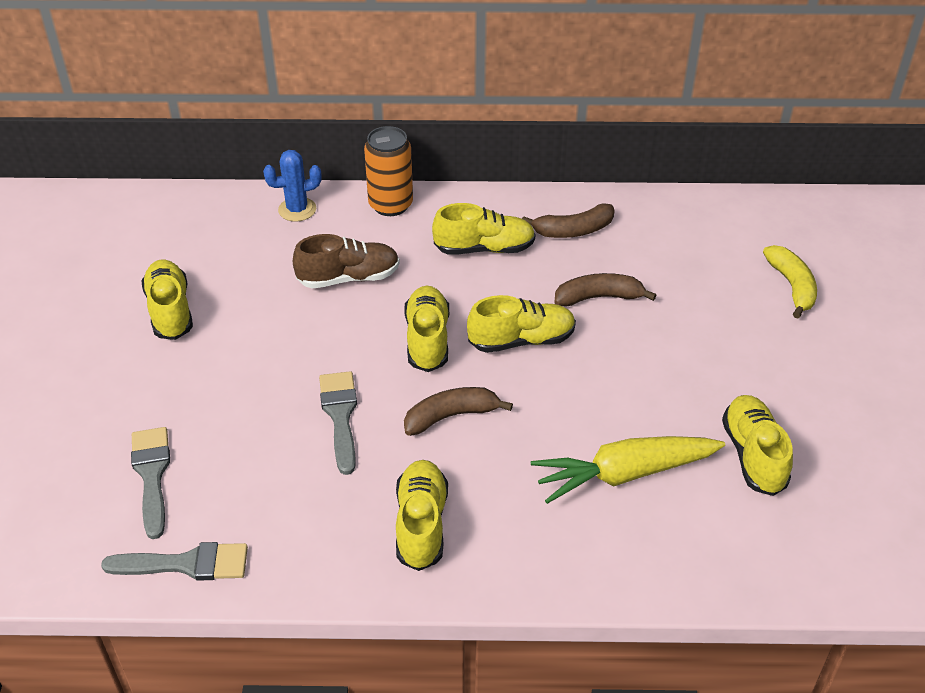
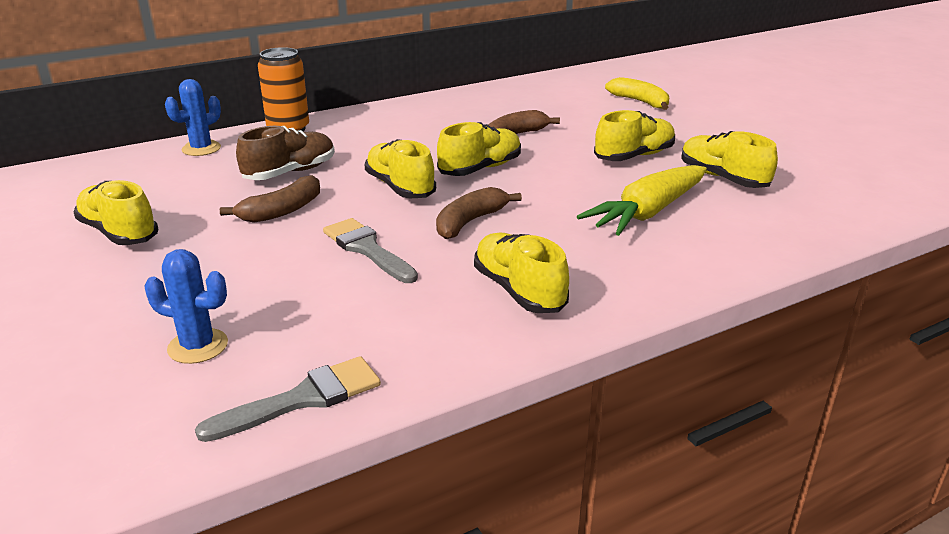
camera: 30 degrees left, 15 degrees down
(152, 475) = (198, 346): grey brush -> blue cactus
(484, 248) = (394, 133): yellow shoe -> yellow shoe (634, 156)
(573, 230) = (455, 111): brown banana -> brown banana (282, 211)

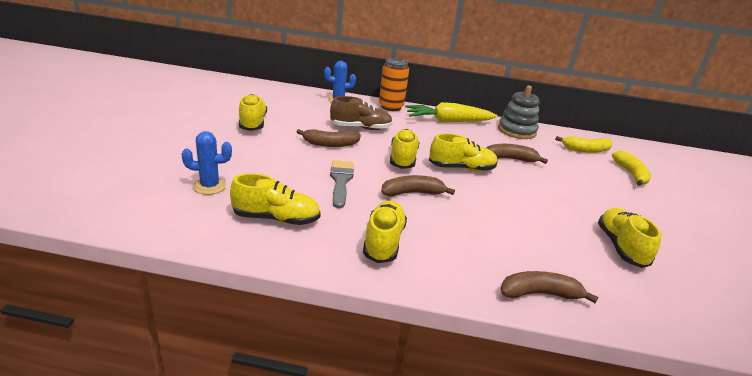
camera: 35 degrees right, 0 degrees up
(198, 346) = (209, 186): blue cactus -> blue cactus turned 60 degrees counterclockwise
(303, 399) = (212, 233): grey brush -> none
(476, 100) = (516, 131): none -> grey stacking toy
(570, 93) = (585, 150): none -> yellow banana
(634, 156) = (573, 204): yellow shoe -> yellow shoe (276, 218)
(647, 213) = (529, 241): yellow carrot -> yellow carrot (448, 121)
(722, 258) = (539, 294): none -> brown banana

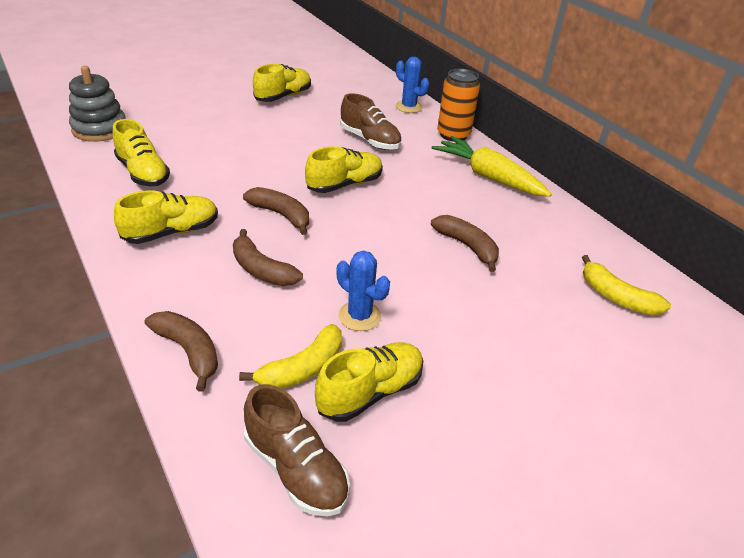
camera: 50 degrees right, 10 degrees up
(209, 186) = (153, 129): blue cactus -> blue cactus (359, 316)
(330, 144) = (307, 141): brown banana -> brown banana (261, 270)
(341, 181) = (246, 173): grey brush -> none
(461, 168) = (383, 223): yellow shoe -> none
(516, 131) = (561, 227): grey stacking toy -> grey stacking toy (100, 129)
(631, 174) = (613, 358): yellow banana -> yellow banana (302, 368)
(675, 300) = (296, 469): none -> brown shoe

